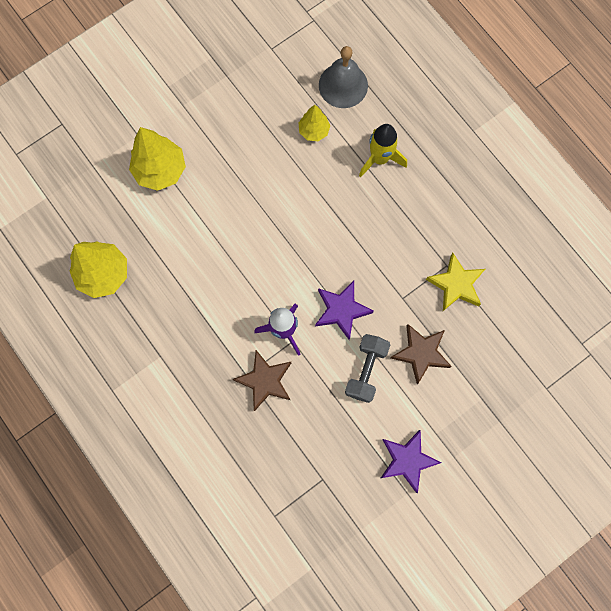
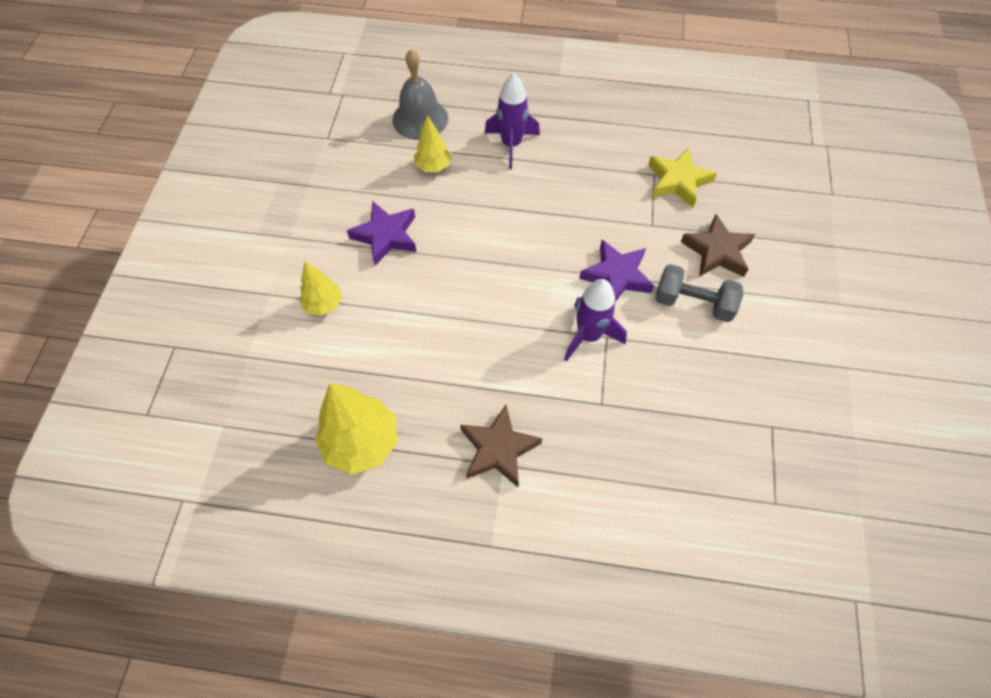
camera: 45 degrees left, 15 degrees down
(160, 170) = (324, 304): yellow tree -> yellow tree, size x0.58
(265, 381) = (623, 392): brown star -> brown star (498, 449)
(366, 370) = (693, 303): grey dumbbell -> grey dumbbell turned 45 degrees counterclockwise
(380, 159) = (511, 145): yellow rocket -> purple rocket
(407, 460) = (813, 341): purple star -> purple star (386, 236)

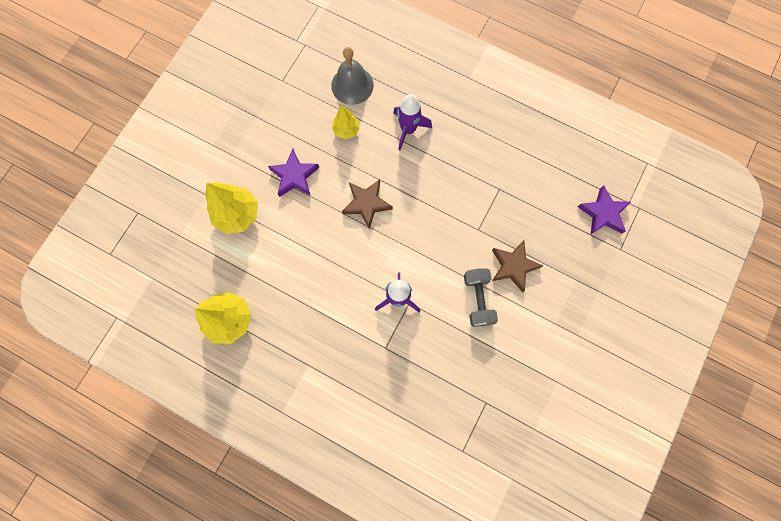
camera: 20 degrees right, 15 degrees up
(324, 304) = (237, 214): yellow tree -> yellow tree, size x1.72
(498, 449) = (309, 354): brown star -> brown star (366, 204)
(616, 276) = (436, 261): purple star -> purple star (603, 213)
(678, 181) = (513, 200): yellow star -> none
(693, 303) = (478, 299): grey dumbbell -> grey dumbbell turned 45 degrees clockwise

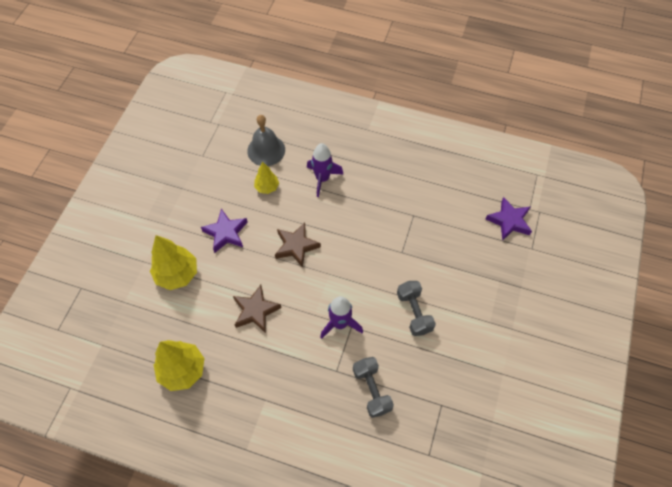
camera: 10 degrees left, 15 degrees down
(417, 374) = (371, 390): none -> grey dumbbell
(513, 266) = (440, 278): brown star -> brown star (255, 311)

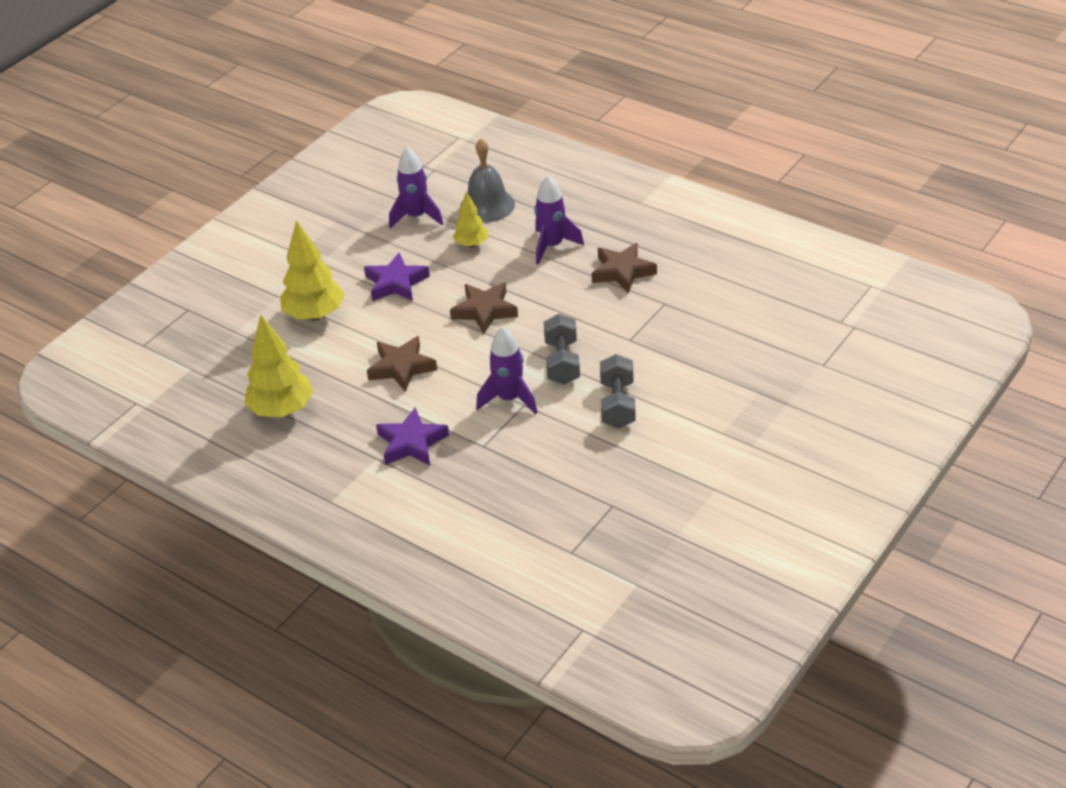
camera: 20 degrees right, 20 degrees down
(220, 169) = (416, 217): none -> purple rocket
(371, 390) = (522, 473): grey dumbbell -> grey dumbbell (562, 362)
(377, 193) = (622, 272): none -> brown star
(509, 221) = (803, 330): purple star -> purple star (411, 443)

